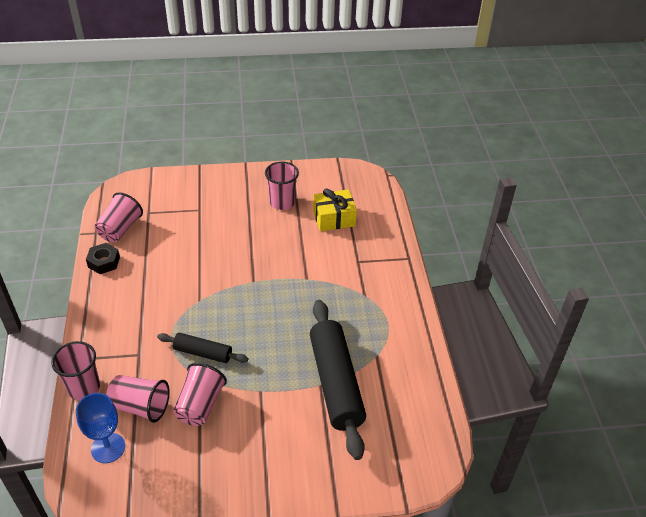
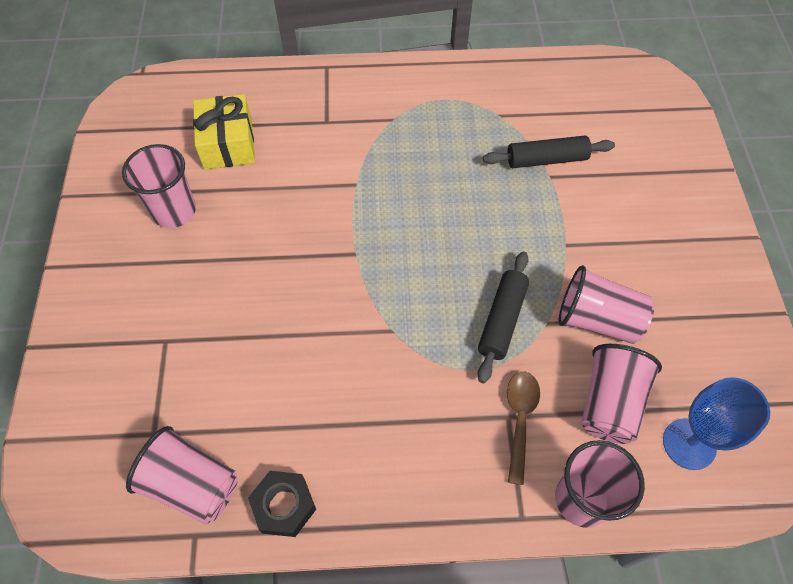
camera: 85 degrees left, 15 degrees up
(136, 360) = (520, 419): none -> brown spoon
(336, 383) = (546, 159): black rolling pin -> black rolling pin, size x0.53

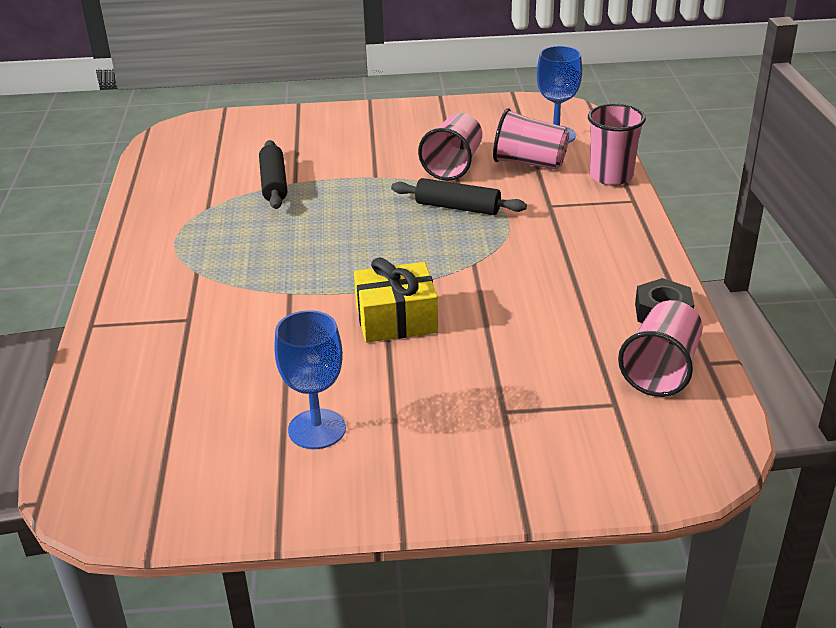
camera: 90 degrees left, 25 degrees down
(174, 211) = (317, 429): pink cup -> blue goblet
(228, 144) = (209, 395): yellow gift -> yellow gift (396, 319)
(520, 419) = (552, 200): brown spoon -> none

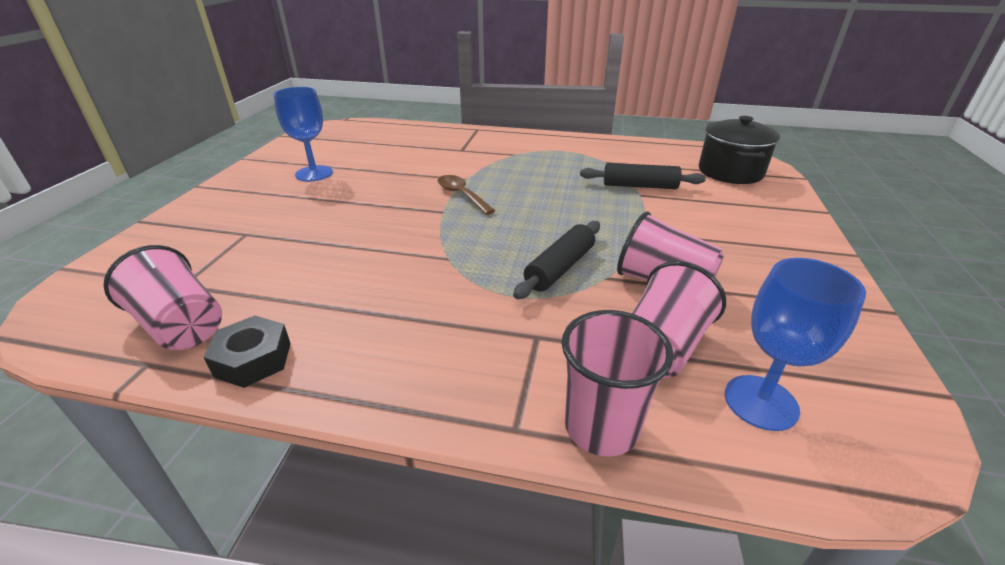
camera: 105 degrees right, 0 degrees up
(220, 139) = (730, 172): none -> black pot
(338, 285) = (462, 195): none -> brown spoon
(396, 319) = (396, 210): yellow gift -> none

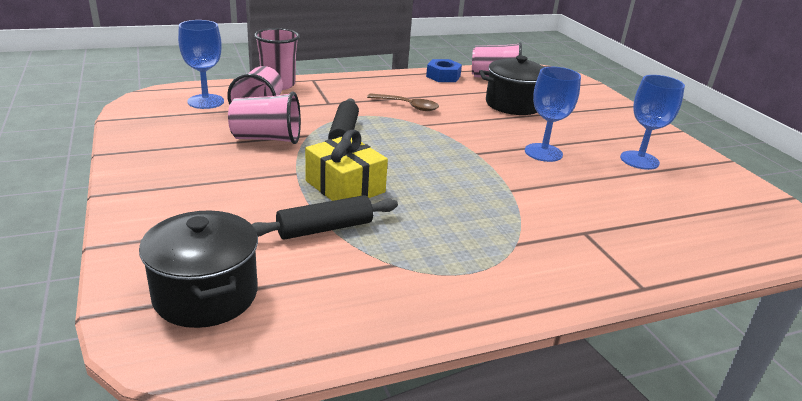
camera: 145 degrees right, 5 degrees down
(253, 359) = (443, 76): black nut -> blue nut
(281, 260) = (513, 105): none -> black pot
(379, 197) = (543, 152): none -> blue goblet
(462, 195) = (485, 170): brown spoon -> brown spoon (407, 106)
(603, 210) = (345, 186): none -> yellow gift

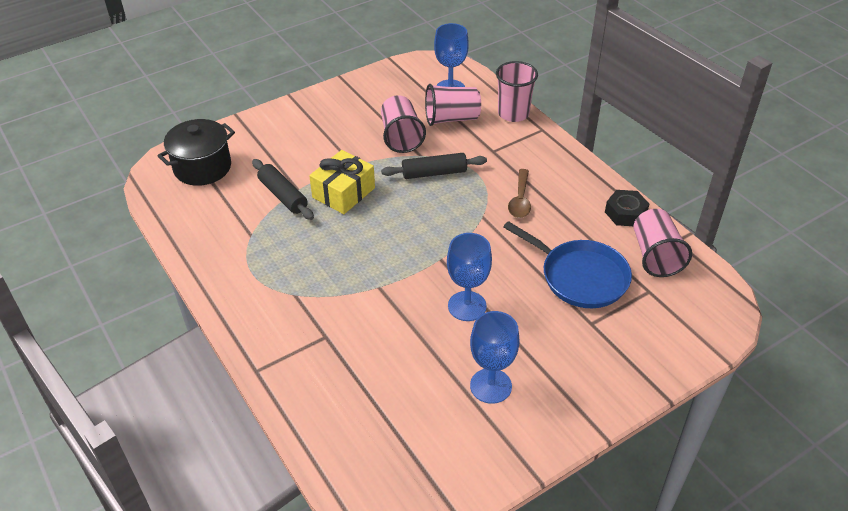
camera: 80 degrees right, 15 degrees up
(443, 76) = (625, 213): blue nut -> black nut
(513, 105) = (580, 277): black pot -> blue pan

